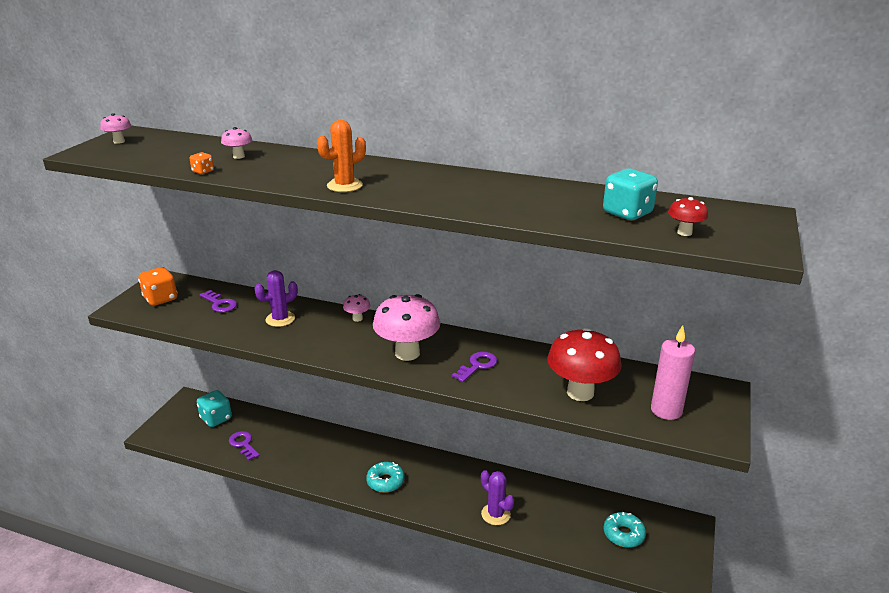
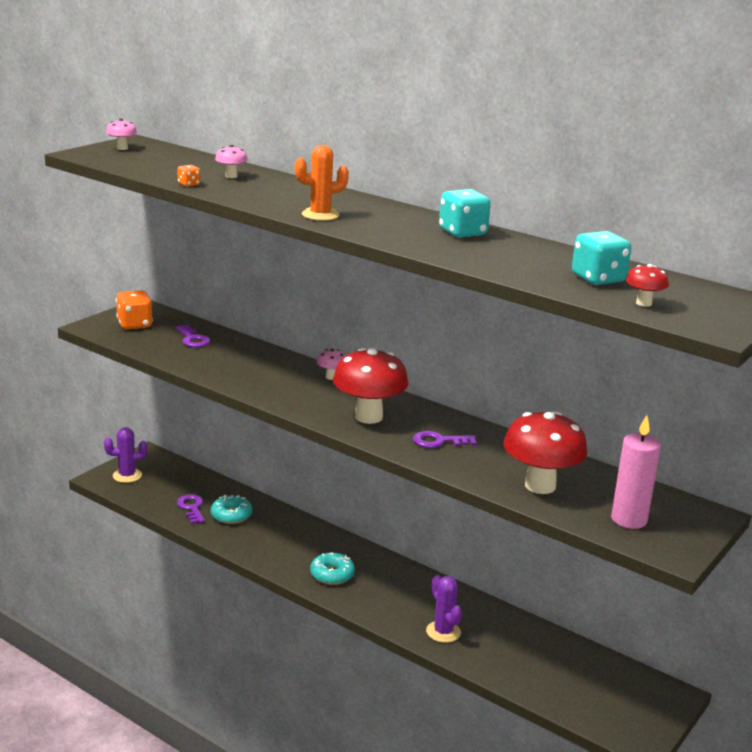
camera: 15 degrees right, 5 degrees down
(216, 418) = (171, 478): turquoise dice -> turquoise dice (462, 233)
(280, 319) = (249, 363): purple cactus -> purple cactus (127, 475)
(407, 353) = (368, 417): pink mushroom -> red mushroom
(477, 365) = (439, 441): purple key -> purple key turned 150 degrees counterclockwise
(623, 534) = (586, 684): turquoise donut -> turquoise donut (231, 515)

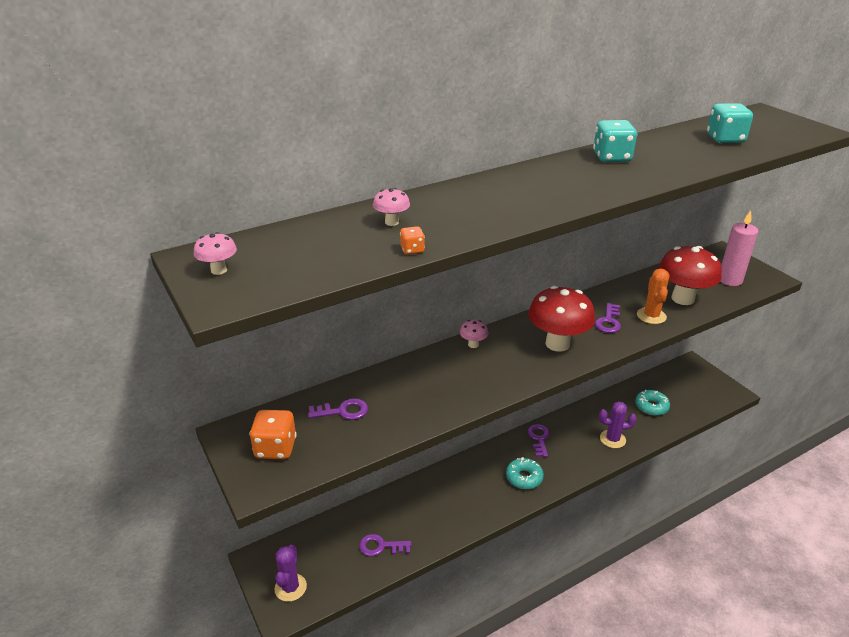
camera: 65 degrees left, 10 degrees up
(231, 515) = (407, 519): turquoise donut -> turquoise donut (651, 406)
(320, 215) = (548, 202): orange cactus -> orange cactus (651, 316)
(402, 576) = (539, 438): none -> purple key
(643, 303) = (774, 138): red mushroom -> none

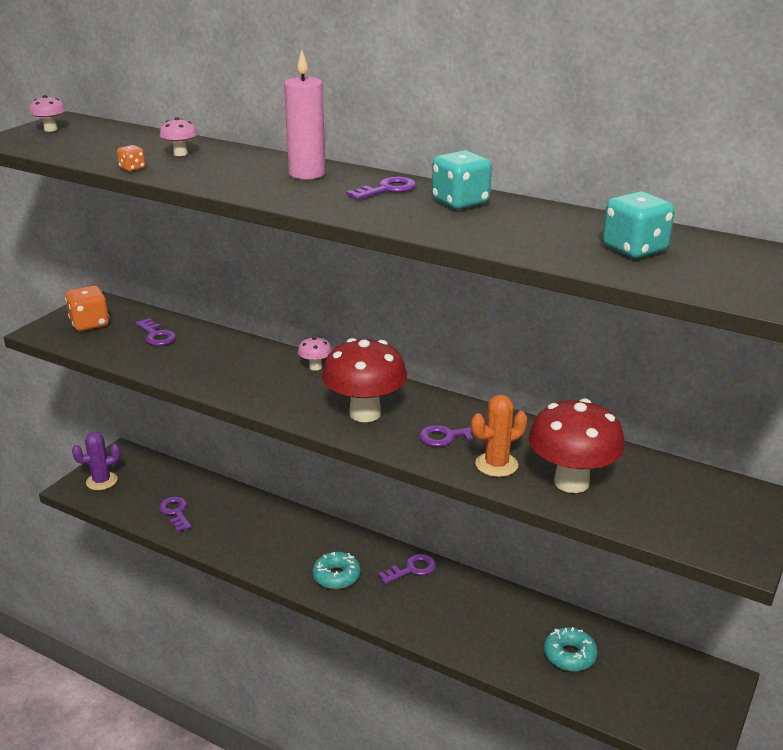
camera: 60 degrees right, 5 degrees down
(565, 171) = (387, 189): none -> purple key
(612, 439) = (466, 633): purple cactus -> none
(730, 280) = (679, 516): pink candle -> pink candle (307, 174)

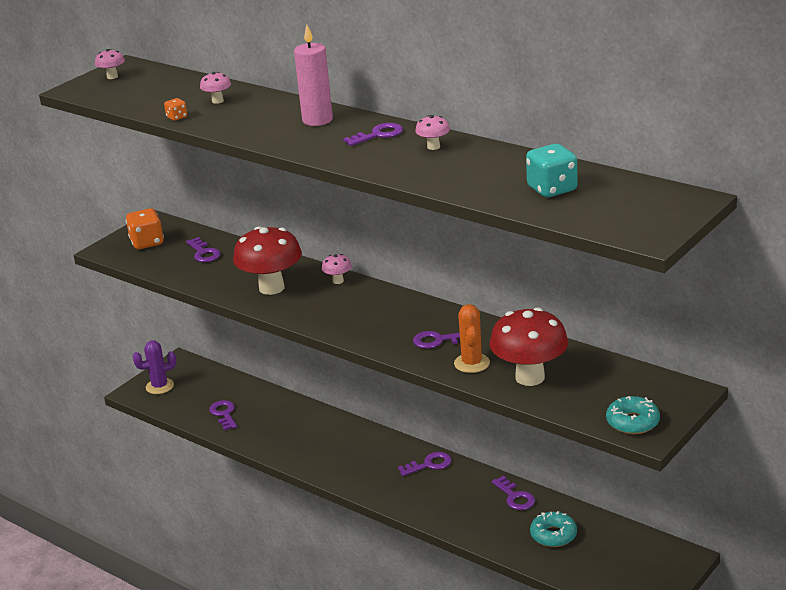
camera: 10 degrees right, 0 degrees up
(336, 576) = (361, 469): turquoise donut -> turquoise donut (632, 422)
(365, 413) = (372, 321): red mushroom -> red mushroom (271, 288)
(460, 202) = (433, 147): turquoise dice -> pink mushroom
(496, 465) = (472, 363): orange cactus -> orange cactus turned 75 degrees counterclockwise
(515, 607) = (515, 497): none -> purple key

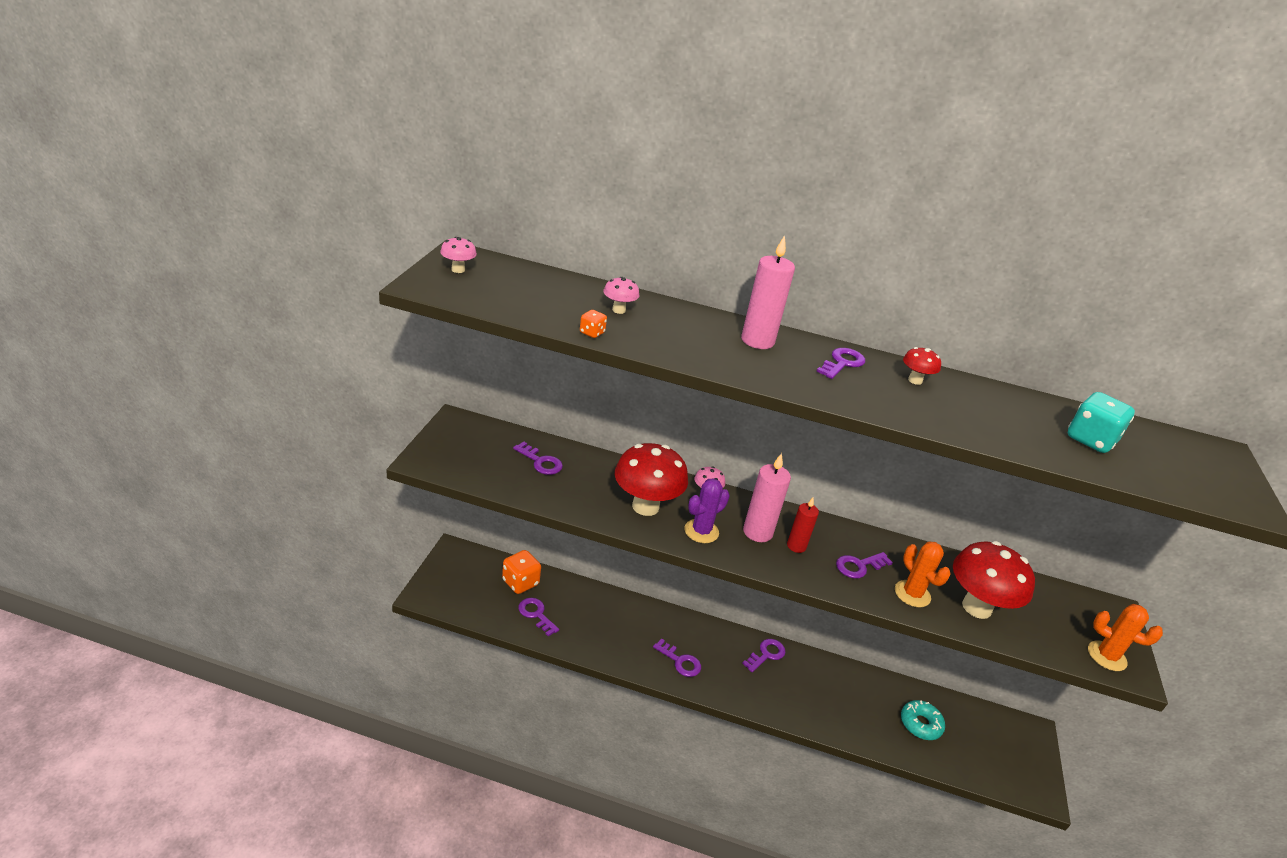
camera: 30 degrees left, 5 degrees up
(147, 243) = (467, 450): orange dice -> orange dice (520, 582)
(160, 386) = (449, 585): purple cactus -> purple cactus (701, 531)
(361, 311) = (757, 532): none -> pink candle
(389, 323) = (796, 546): none -> red candle
(433, 147) = (915, 380): pink mushroom -> red mushroom
(515, 497) = (862, 683): purple key -> purple key (680, 661)
(632, 422) = (1106, 656): turquoise donut -> orange cactus

